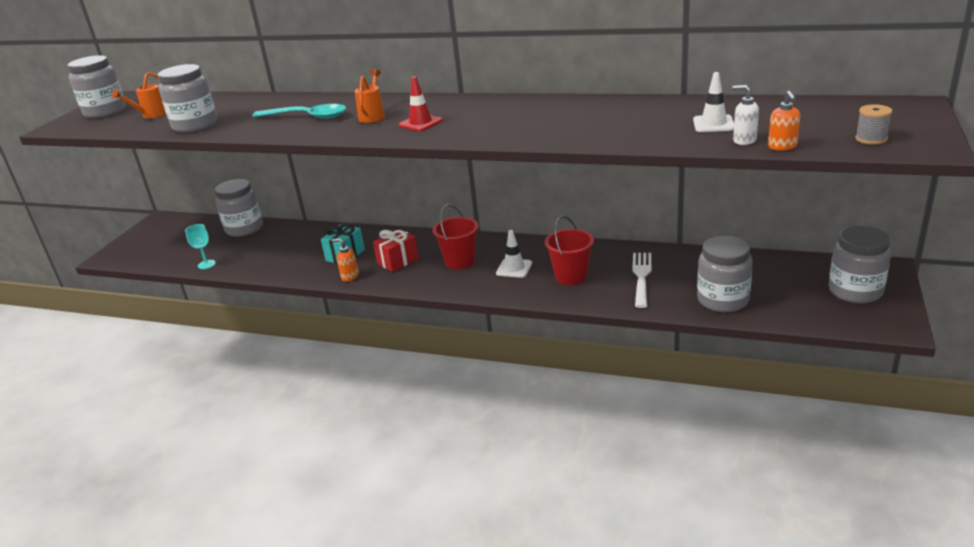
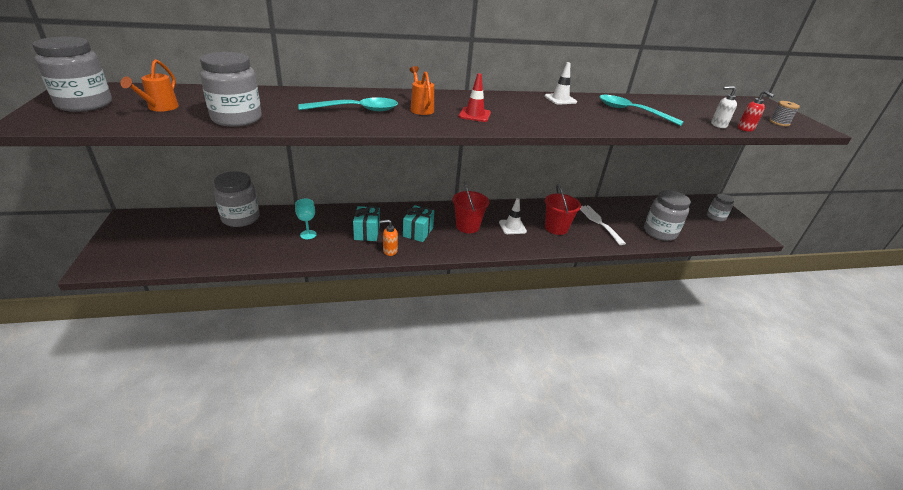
camera: 35 degrees left, 5 degrees up
(206, 264) = (232, 258): turquoise goblet -> turquoise goblet (308, 234)
(398, 261) = (418, 232): red gift -> turquoise gift
(637, 120) = (631, 112): none -> turquoise spoon
(713, 124) = (682, 114): white traffic cone -> white traffic cone (560, 99)
(782, 147) = (745, 129): orange soap dispenser -> red soap dispenser
(855, 291) = (715, 217): grey jar -> grey jar, size x0.60

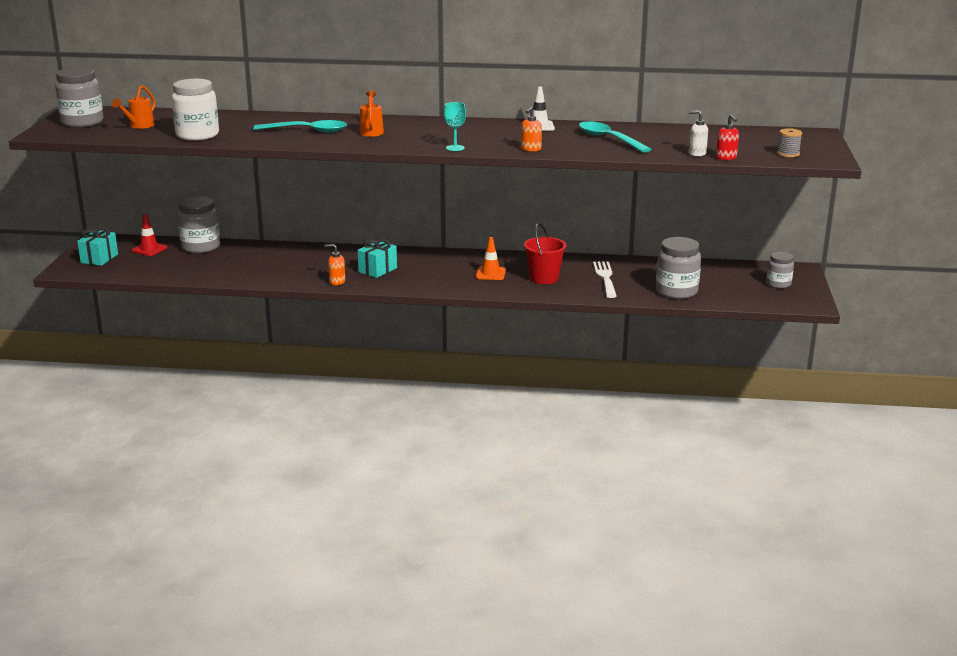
camera: 20 degrees right, 10 degrees down
(237, 119) = (197, 135): grey jar -> white jar
(308, 234) = (261, 264): turquoise goblet -> turquoise goblet (455, 148)
(367, 232) = (322, 266): turquoise gift -> turquoise gift (99, 258)
(467, 226) = (437, 269): red bucket -> none
(474, 115) = (421, 137): red traffic cone -> red traffic cone (149, 249)
(512, 227) = (490, 274): white traffic cone -> orange traffic cone
(585, 125) = (531, 149): none -> orange soap dispenser

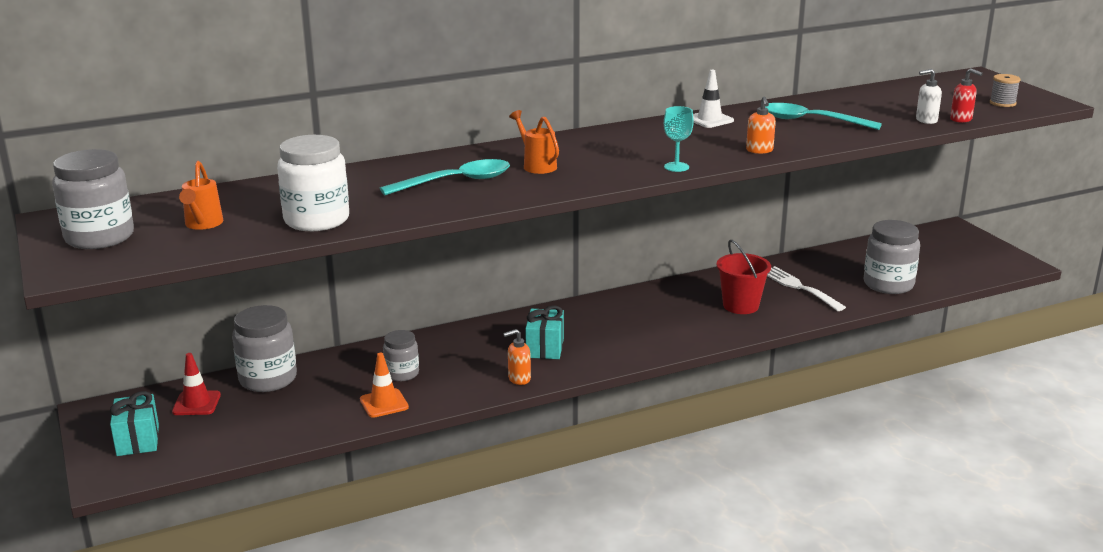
camera: 30 degrees left, 0 degrees up
(490, 274) = (677, 316): orange traffic cone -> orange traffic cone (384, 403)
(778, 284) = (961, 249): grey jar -> grey jar (402, 373)

